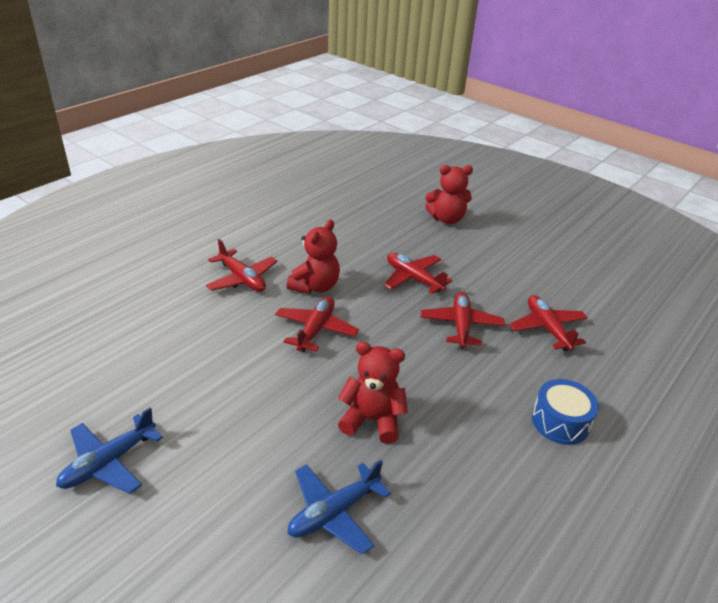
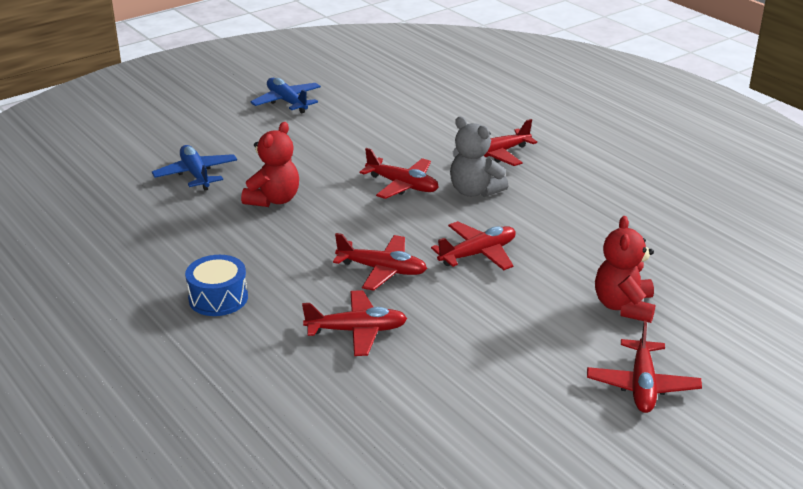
camera: 105 degrees right, 5 degrees down
(315, 286) = (474, 191): red teddy bear -> grey teddy bear
(520, 214) = (642, 385): none -> red plane

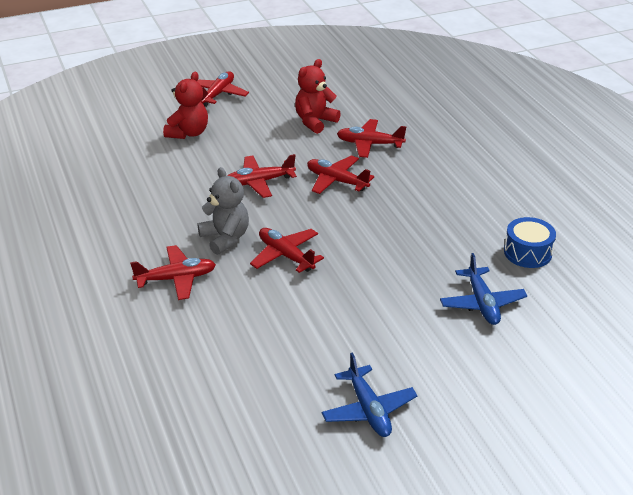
camera: 165 degrees left, 5 degrees up
(218, 298) = (461, 178): blue drum -> blue drum (527, 252)
(273, 200) = (408, 259): red teddy bear -> red teddy bear (315, 122)

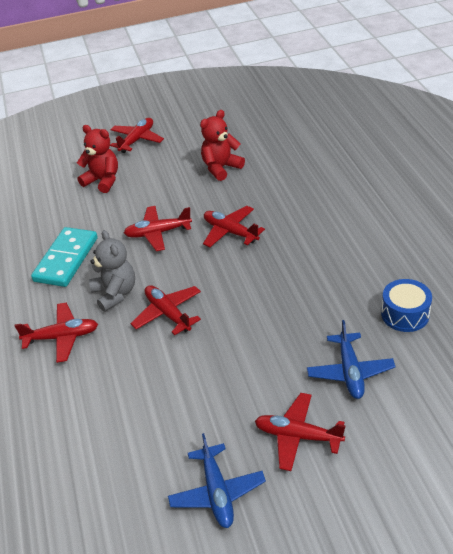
camera: 10 degrees right, 5 degrees up
(164, 207) = (66, 259): none -> turquoise domino
(188, 133) = (103, 181): red teddy bear -> red teddy bear turned 90 degrees counterclockwise
(369, 144) = (268, 192): red plane -> red plane (298, 436)

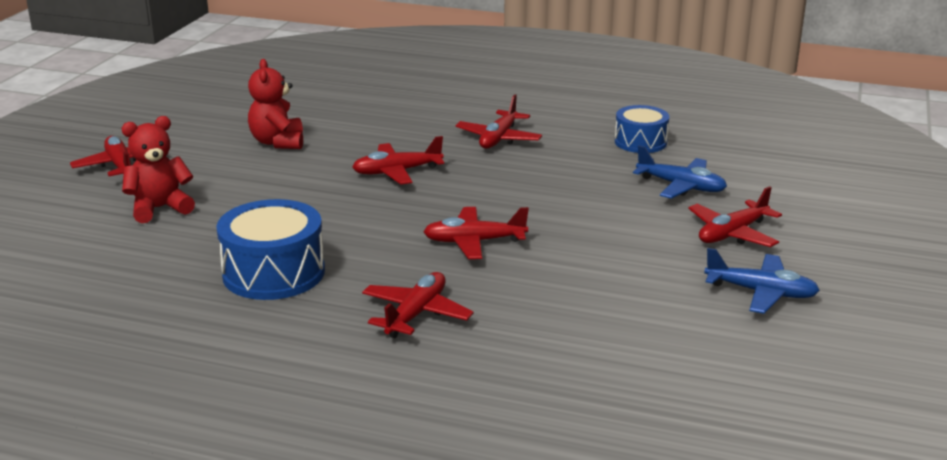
camera: 60 degrees left, 15 degrees down
(66, 259) = (273, 273): turquoise domino -> blue drum
(115, 294) = (392, 261): grey teddy bear -> none
(158, 233) = (327, 207): red plane -> red plane (498, 138)

